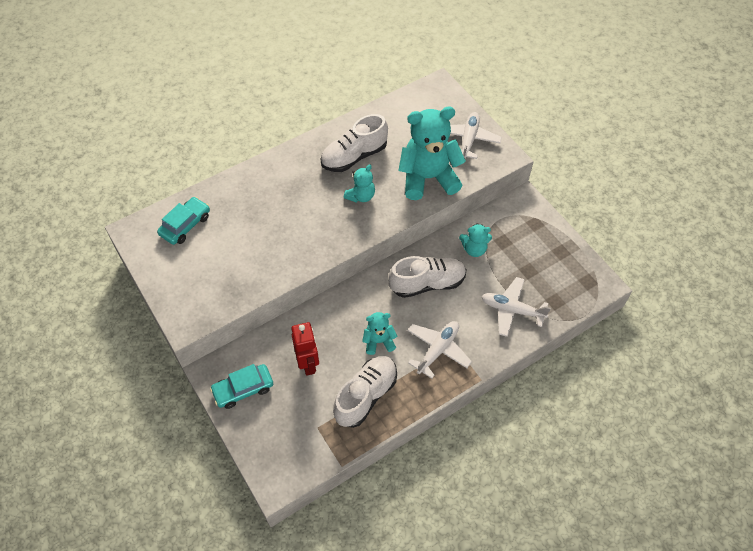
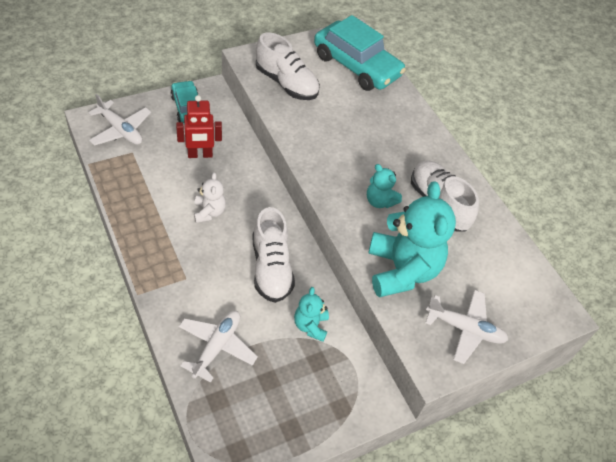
camera: 90 degrees right, 5 degrees down
(185, 225) = (356, 65): turquoise car -> turquoise car, size x1.75
(366, 396) = (152, 192): white shoe -> white shoe (286, 83)
(379, 341) = (209, 212): turquoise teddy bear -> white teddy bear
(438, 350) = (185, 261): white plane -> white plane (120, 130)

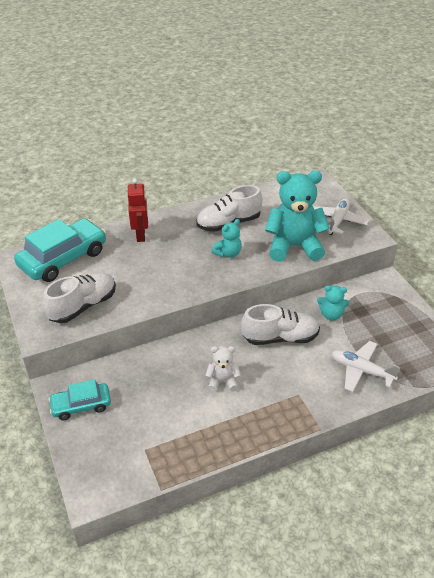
camera: 80 degrees left, 10 degrees down
(120, 130) = (110, 464): white plane -> none
(200, 155) = (149, 391): red robot -> red robot (141, 235)

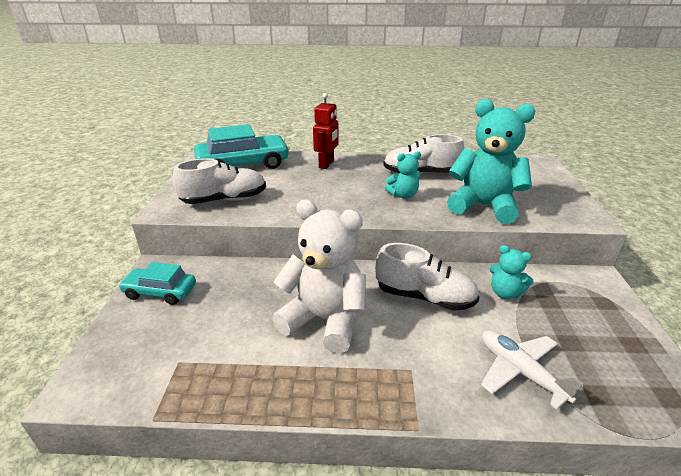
camera: 25 degrees right, 10 degrees down
(223, 381) = (325, 320): white teddy bear -> white teddy bear, size x2.04
(337, 221) = (551, 197): white plane -> none

